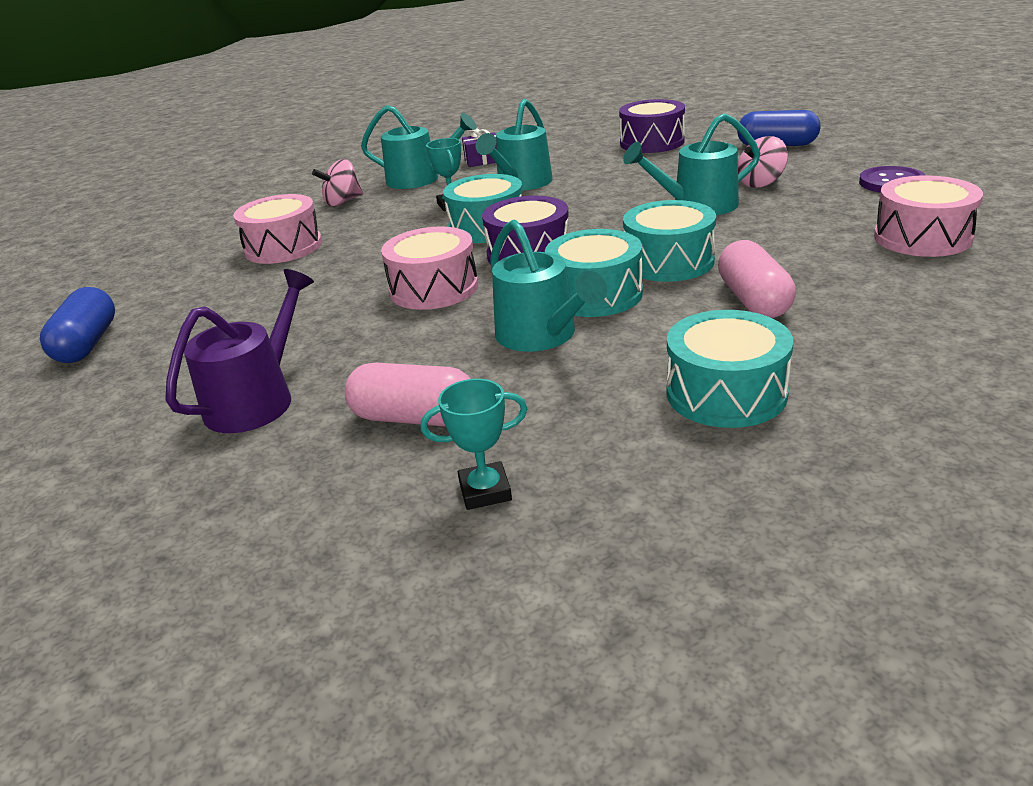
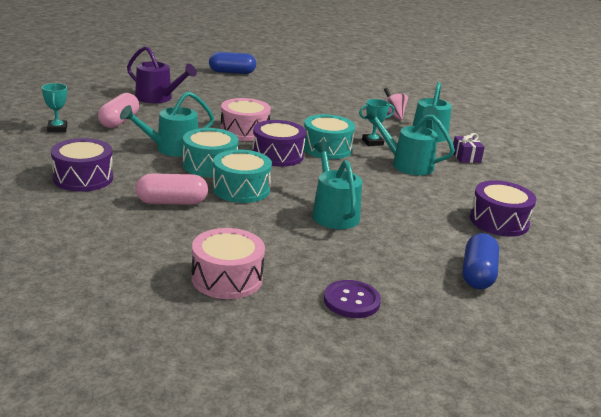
camera: 85 degrees right, 5 degrees down
(283, 247) = (323, 102): pink drum -> none
(726, 393) = (83, 178): turquoise drum -> purple drum
(761, 183) = (374, 245): pink spinning top -> none

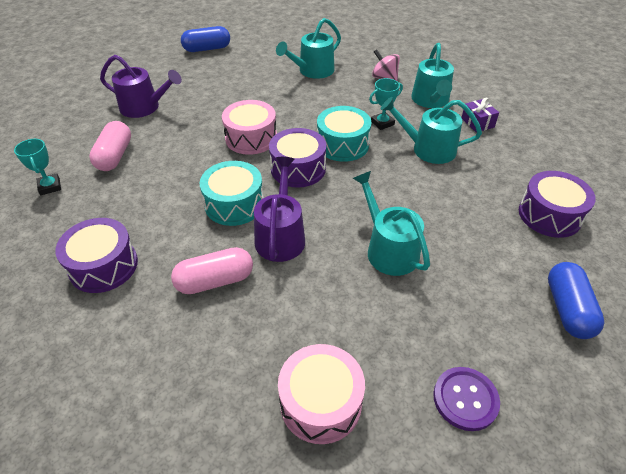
camera: 10 degrees left, 20 degrees up
(172, 149) = (186, 187): turquoise watering can -> turquoise watering can (313, 71)
(241, 189) = (280, 236): turquoise drum -> purple watering can

